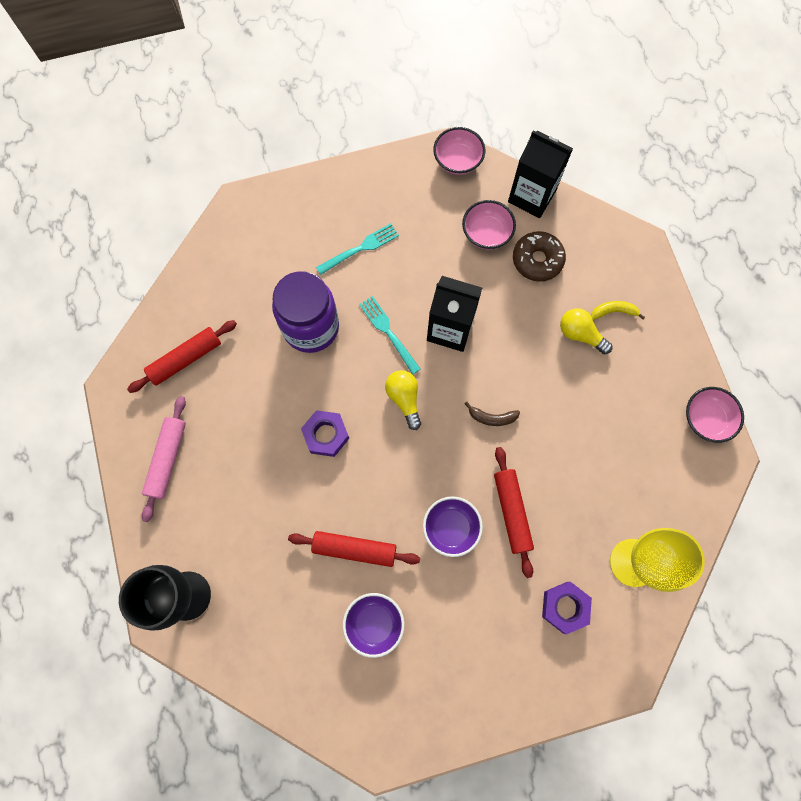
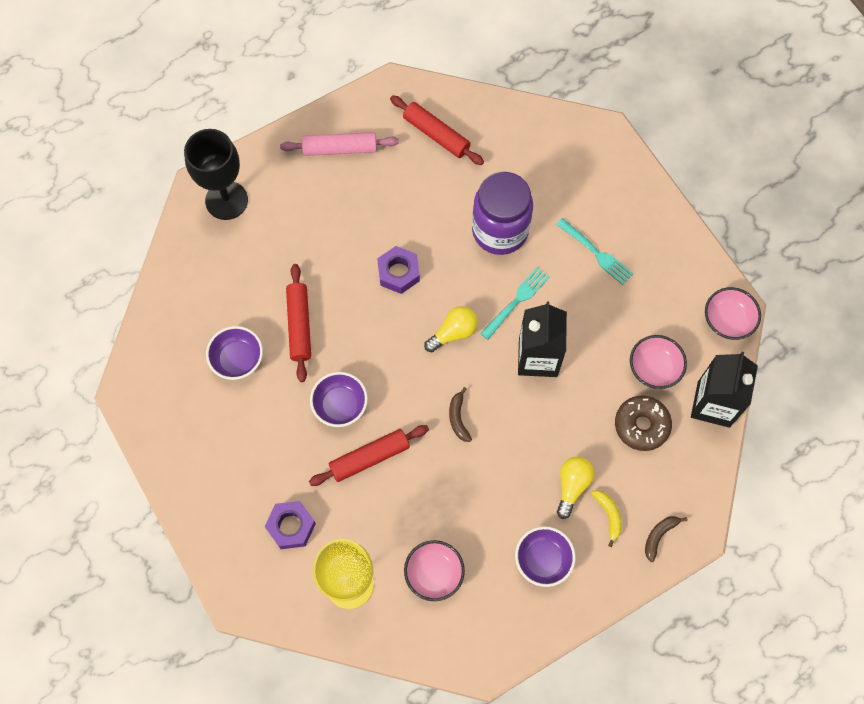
camera: 75 degrees right, 5 degrees down
(640, 276) = (659, 536): none -> brown banana
(643, 379) = (543, 560): none -> purple bowl
(706, 419) = (518, 634): pink bowl -> pink bowl (434, 574)

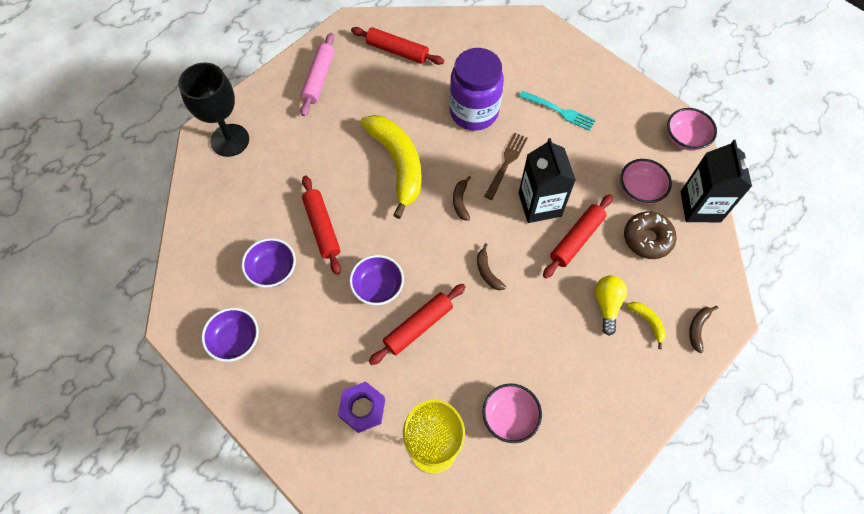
camera: 15 degrees left, 5 degrees down
(340, 148) = (319, 79): pink rolling pin -> pink rolling pin turned 60 degrees counterclockwise
(398, 272) = (397, 164): purple nut -> yellow banana
(453, 333) = (460, 201): yellow light bulb -> brown banana
(516, 301) = (506, 163): turquoise fork -> brown fork
(543, 560) = (604, 377): purple bowl -> purple bowl (235, 340)
(564, 406) = (576, 239): none -> red rolling pin

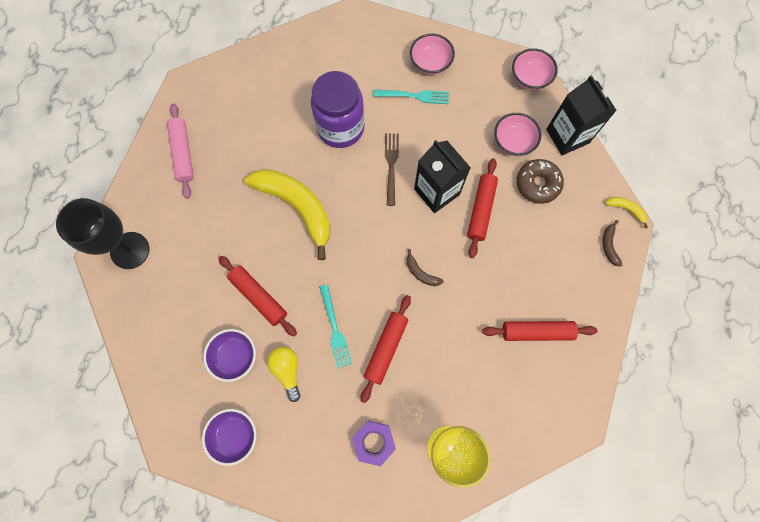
camera: 25 degrees left, 10 degrees up
(378, 287) = (335, 329): purple bowl -> turquoise fork
(397, 51) = (243, 96): red rolling pin -> red rolling pin (537, 332)
(460, 201) = (368, 218): brown banana -> none
(509, 417) = (496, 391): pink bowl -> pink bowl (430, 63)
(607, 305) = (530, 257): yellow light bulb -> yellow light bulb (287, 370)
(647, 322) = (568, 258): yellow banana -> yellow banana (626, 209)

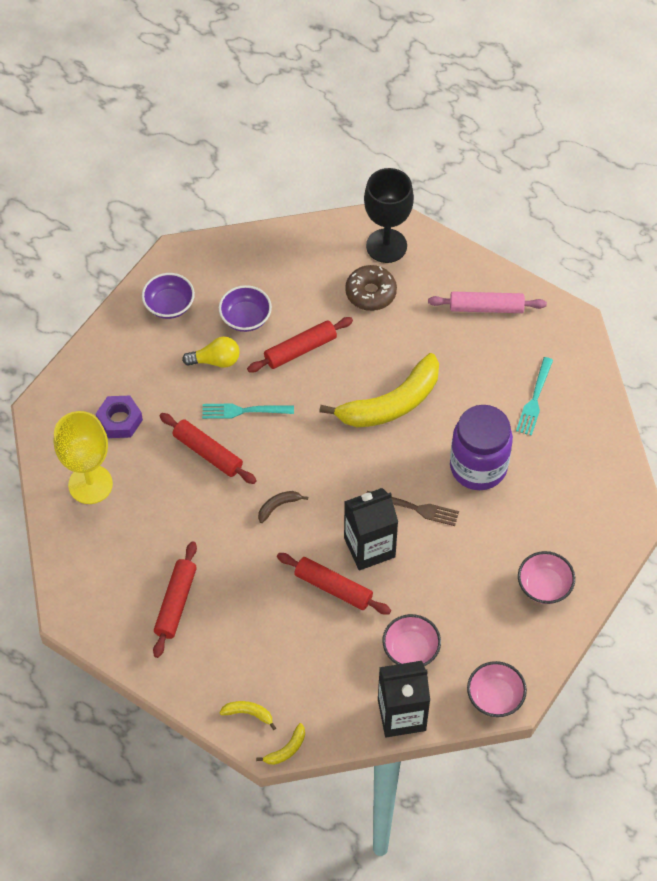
camera: 105 degrees right, 15 degrees down
(414, 96) = (501, 556): turquoise fork -> turquoise fork (534, 399)
(537, 184) = (348, 659): brown donut -> brown donut (370, 293)
(609, 245) = (248, 713): brown banana -> yellow banana

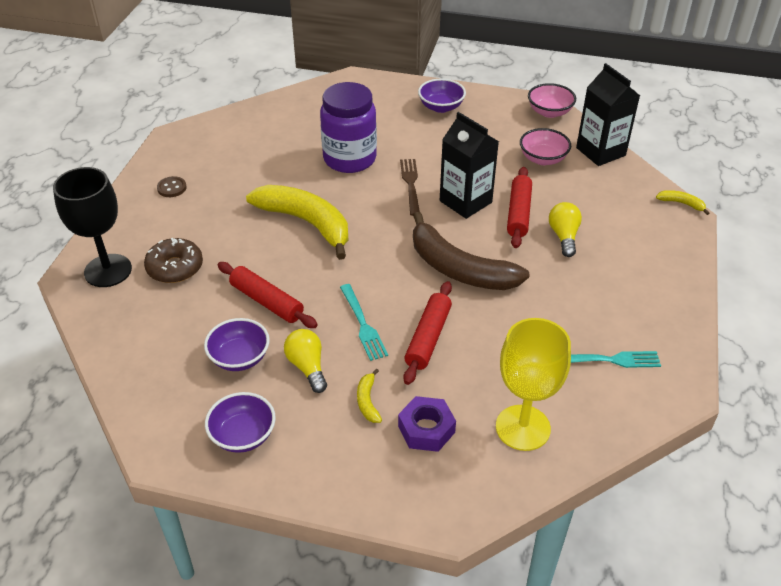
camera: 110 degrees left, 15 degrees down
(176, 603) = (607, 311): red rolling pin -> none
(248, 713) = (671, 233): yellow banana -> yellow banana (368, 401)
(278, 506) = (459, 269): brown banana -> brown banana, size x2.47
(284, 613) = (564, 236): none -> yellow light bulb
(486, 307) = (172, 188): pink rolling pin -> brown button
(534, 399) = (265, 142): turquoise fork -> turquoise fork (609, 360)
(544, 586) = (441, 107): pink bowl -> purple bowl

